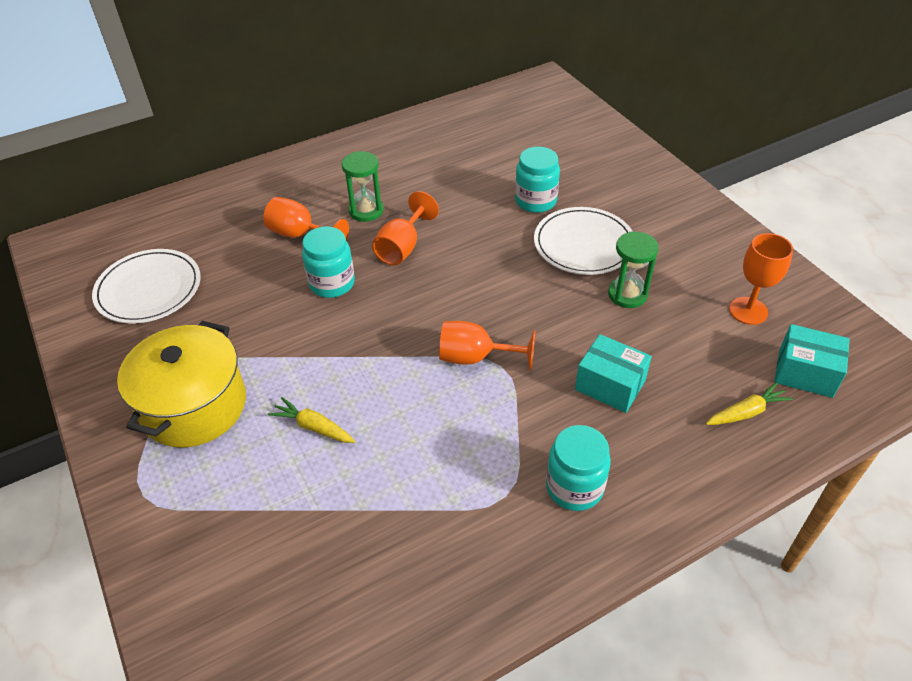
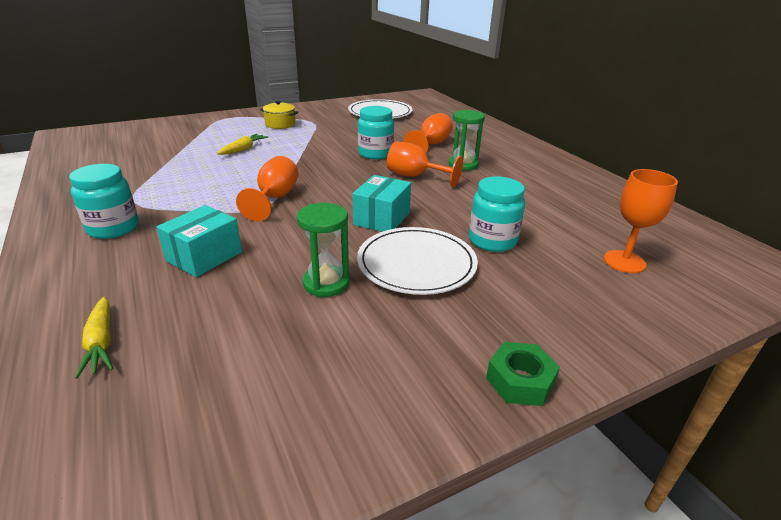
camera: 90 degrees right, 15 degrees down
(194, 406) = (280, 124): yellow pot -> yellow pot, size x0.49
(698, 202) = (520, 381): none -> green nut
(748, 311) = (261, 385): orange goblet -> orange goblet (624, 262)
(805, 373) = (115, 420): turquoise box -> turquoise box (381, 218)

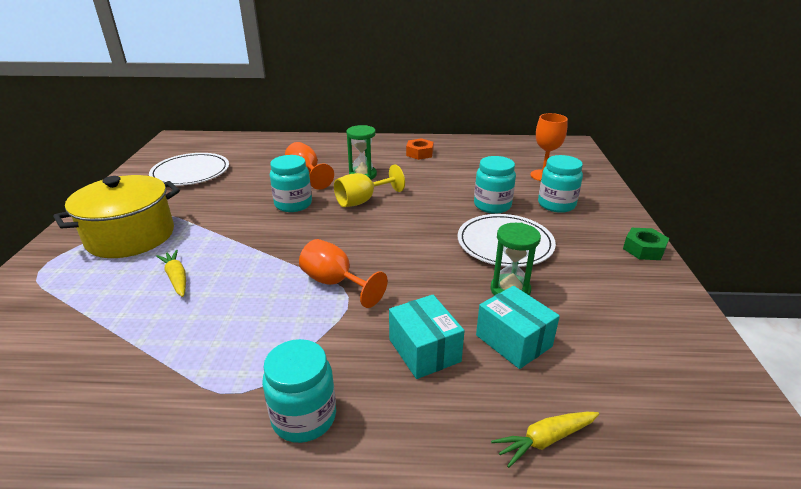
camera: 60 degrees left, 0 degrees up
(101, 343) = (545, 440): yellow carrot -> yellow carrot turned 150 degrees clockwise
(280, 124) = (131, 236): yellow pot -> yellow pot, size x2.05
(381, 218) = (425, 237): turquoise box -> turquoise box (513, 341)
(415, 176) = (363, 201): orange goblet -> yellow goblet
(552, 178) = (419, 153): none -> orange nut
(555, 284) = (556, 204): none -> turquoise jar

